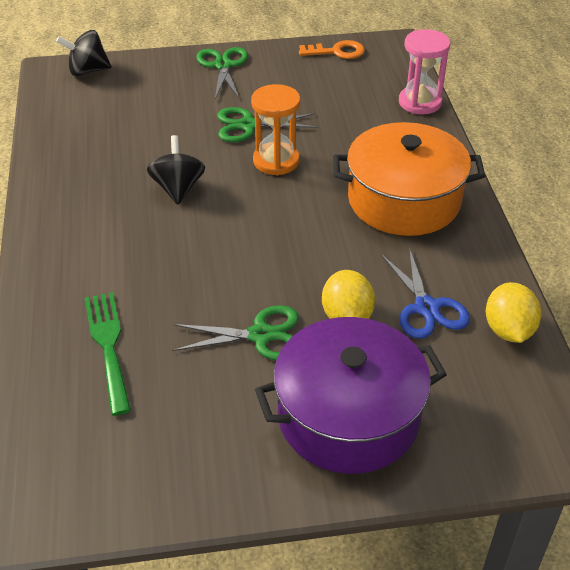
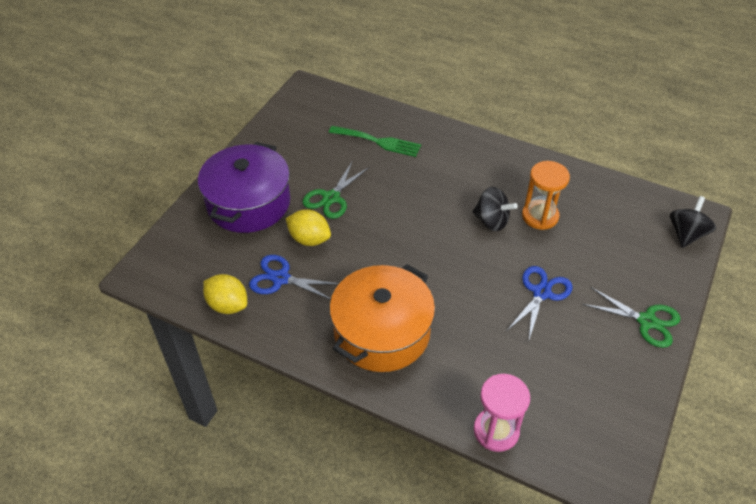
camera: 125 degrees right, 5 degrees up
(248, 125) = (541, 293): green scissors -> blue scissors
(276, 161) = (484, 285): orange hourglass -> orange hourglass (540, 216)
(337, 52) = (625, 421): orange key -> none

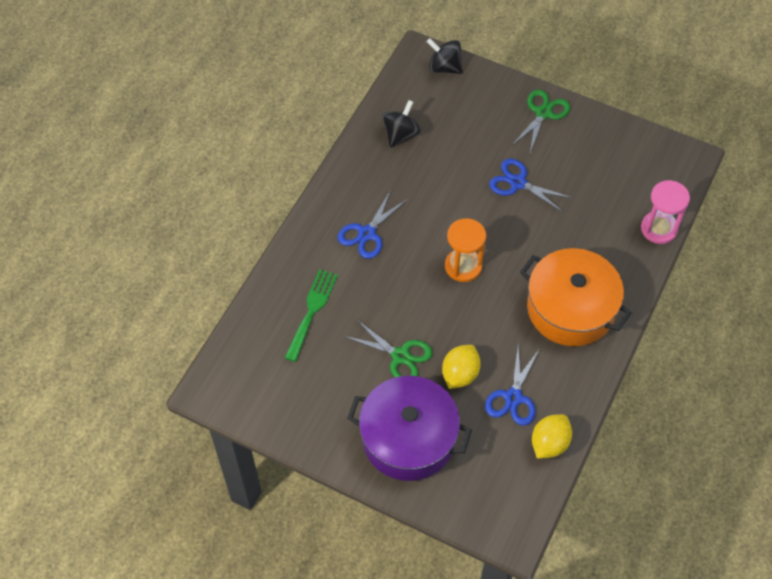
camera: 90 degrees left, 10 degrees up
(462, 175) = (367, 233): none -> blue scissors
(491, 221) = (431, 213): black spinning top -> black spinning top (400, 134)
(540, 216) = (424, 173): orange hourglass -> orange hourglass (463, 266)

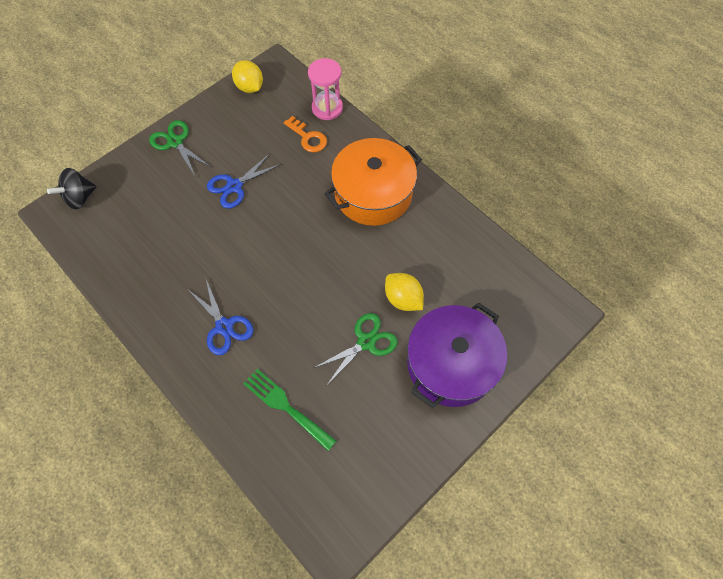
camera: 70 degrees left, 5 degrees up
(400, 134) = (131, 259): black spinning top -> none
(463, 266) = (297, 258): orange hourglass -> none
(513, 397) = (439, 265): blue scissors -> none
(549, 443) = (490, 254): yellow lemon -> yellow lemon (250, 87)
(610, 224) = (308, 137): none -> orange key

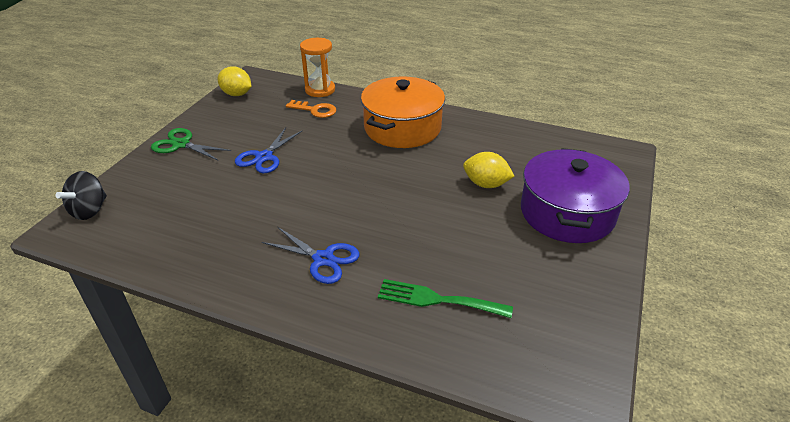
camera: 25 degrees left, 25 degrees down
(327, 108) = (320, 90): pink hourglass -> orange hourglass
(366, 342) = (478, 223): green scissors -> none

